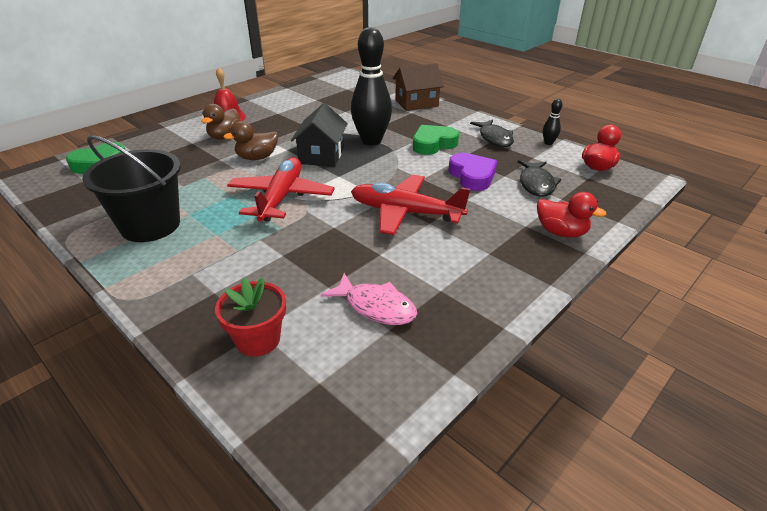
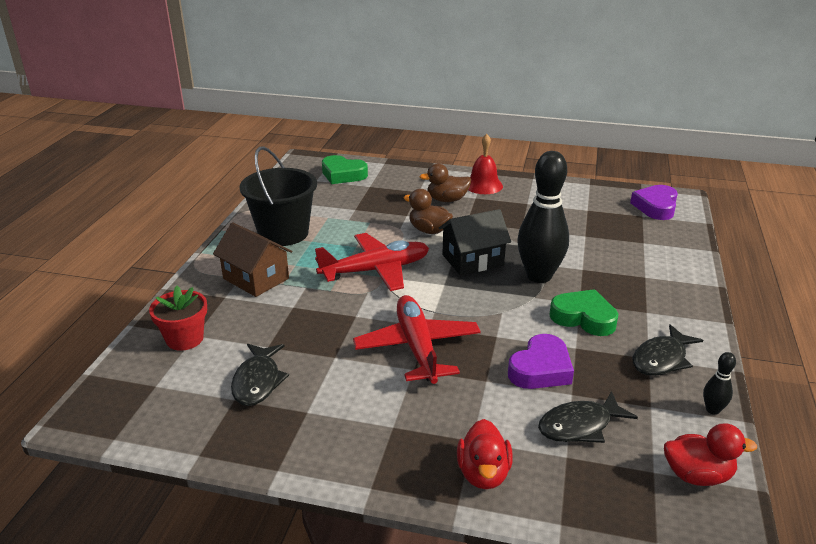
camera: 60 degrees right, 5 degrees down
(343, 82) = (656, 207): none -> purple heart
(376, 307) = (258, 381): pink fish -> black fish
(416, 103) = (676, 271): brown house -> brown house (256, 278)

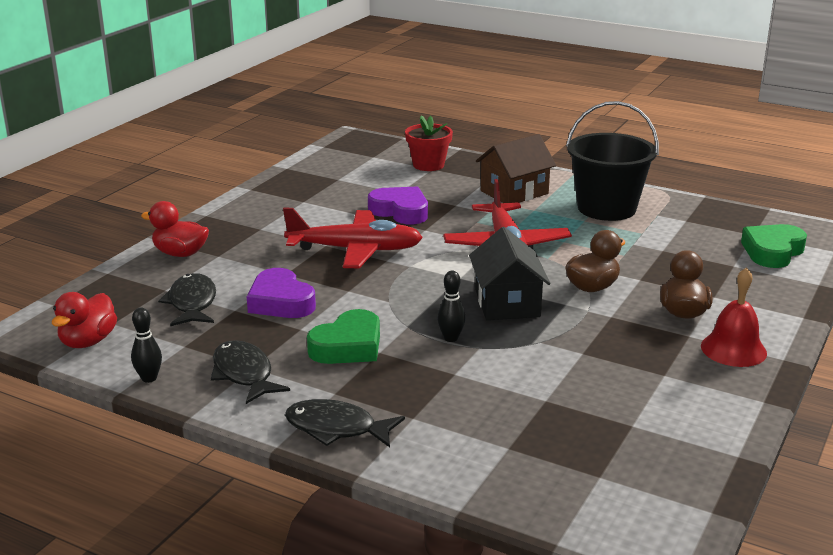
camera: 105 degrees right, 5 degrees down
(258, 381) = (353, 187): black fish -> black fish (336, 428)
(539, 276) = (451, 338): black bowling pin -> black bowling pin, size x0.42
(656, 207) = (631, 503): purple heart -> purple heart (400, 211)

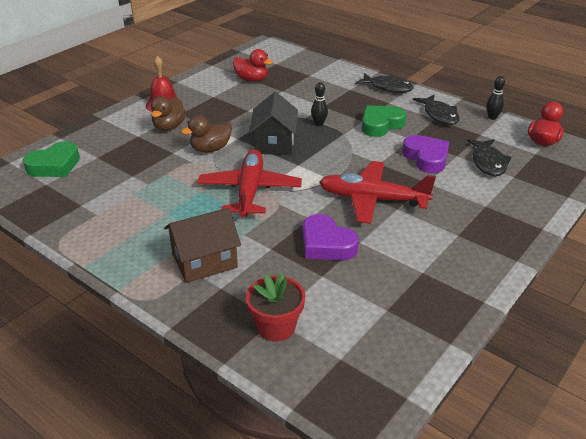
camera: 170 degrees left, 10 degrees up
(180, 253) = (518, 210): red duck -> red duck (251, 79)
(606, 208) = (134, 227): black bucket -> none

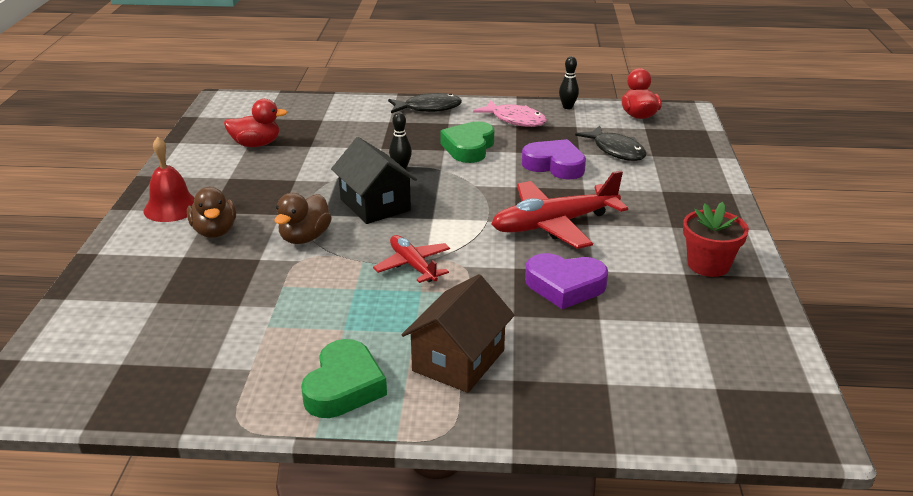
camera: 35 degrees left, 5 degrees down
(54, 165) = (104, 335): green heart -> green heart (344, 386)
(250, 191) = (413, 265): red plane -> red plane, size x0.58
(276, 327) = (620, 389): red flower pot -> red flower pot (708, 265)
(439, 115) = (515, 120): black fish -> pink fish

